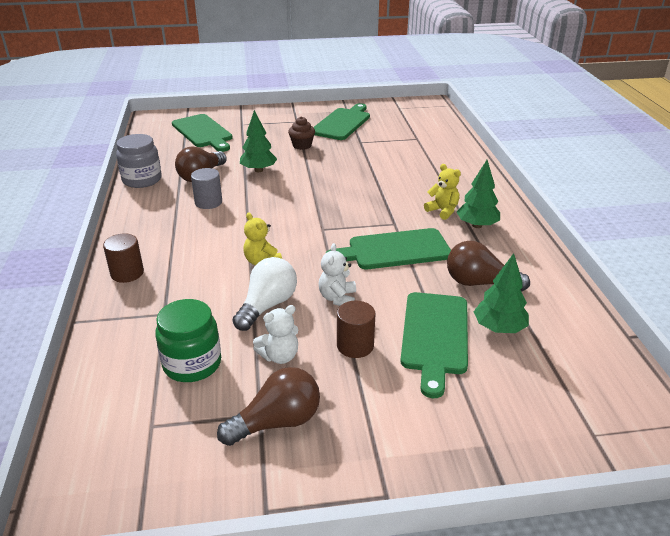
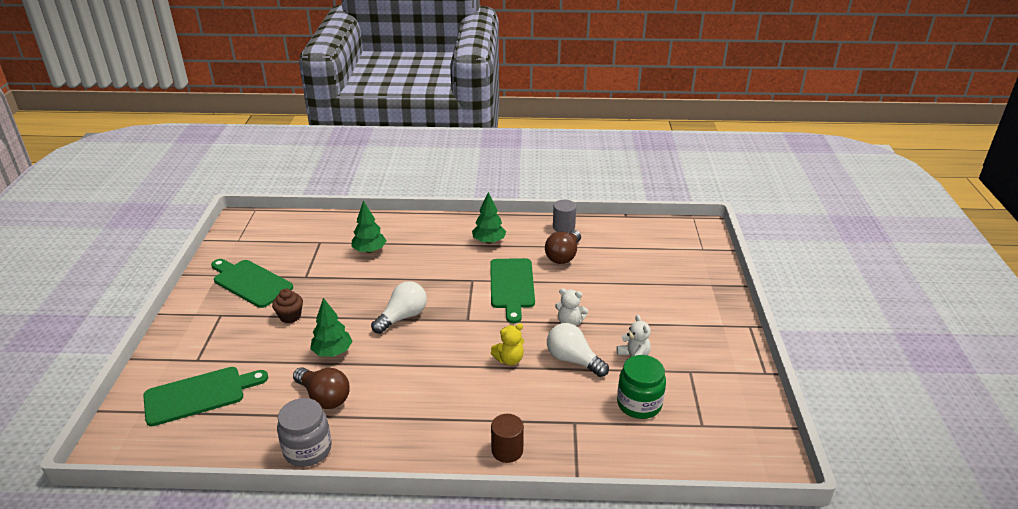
camera: 80 degrees left, 0 degrees up
(208, 202) = (388, 392): grey cylinder -> grey cylinder (563, 227)
(277, 422) = (697, 363): brown light bulb -> none
(316, 194) = (403, 317): none -> white light bulb
(355, 345) = (625, 321): brown cylinder -> none
(435, 336) = (618, 285): green cutting board -> none
(443, 211) = (461, 253): yellow teddy bear -> none
(499, 328) = (613, 259): green tree -> green tree (369, 251)

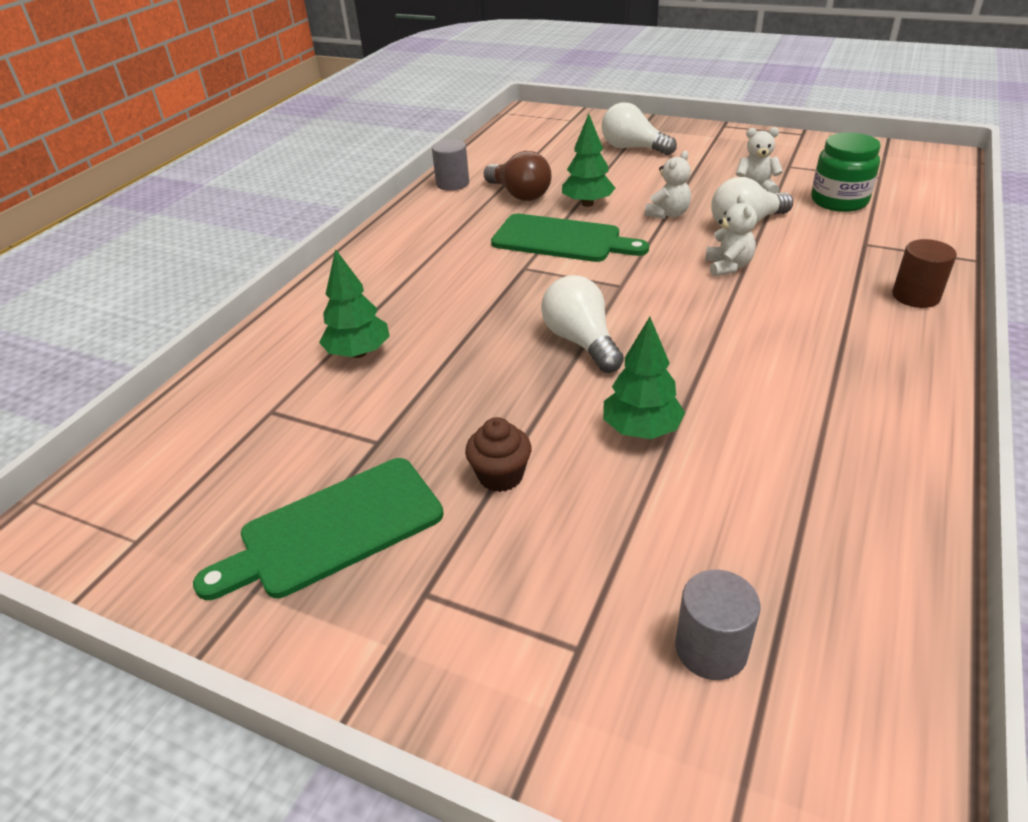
camera: 65 degrees left, 5 degrees up
(199, 395) = (711, 649): green cutting board -> grey cylinder
(307, 449) = (904, 487): grey jar -> none
(324, 397) = (766, 453): brown light bulb -> none
(489, 241) = (436, 240): green tree -> green tree (587, 204)
(509, 359) = (728, 266): yellow teddy bear -> white teddy bear
(669, 288) = (633, 148): none -> white light bulb

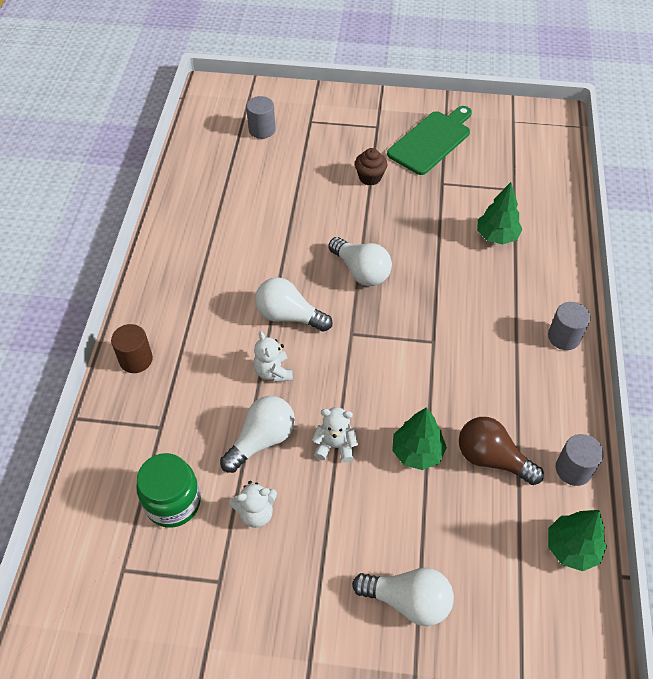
camera: 160 degrees right, 15 degrees up
(374, 254) = (564, 337): none -> grey cylinder
(562, 239) = (418, 386): green cutting board -> none
(641, 430) = (308, 215): green tree -> green tree (572, 548)
(668, 214) = (335, 446): white teddy bear -> white teddy bear turned 75 degrees clockwise
(700, 310) = (289, 316): none -> white light bulb

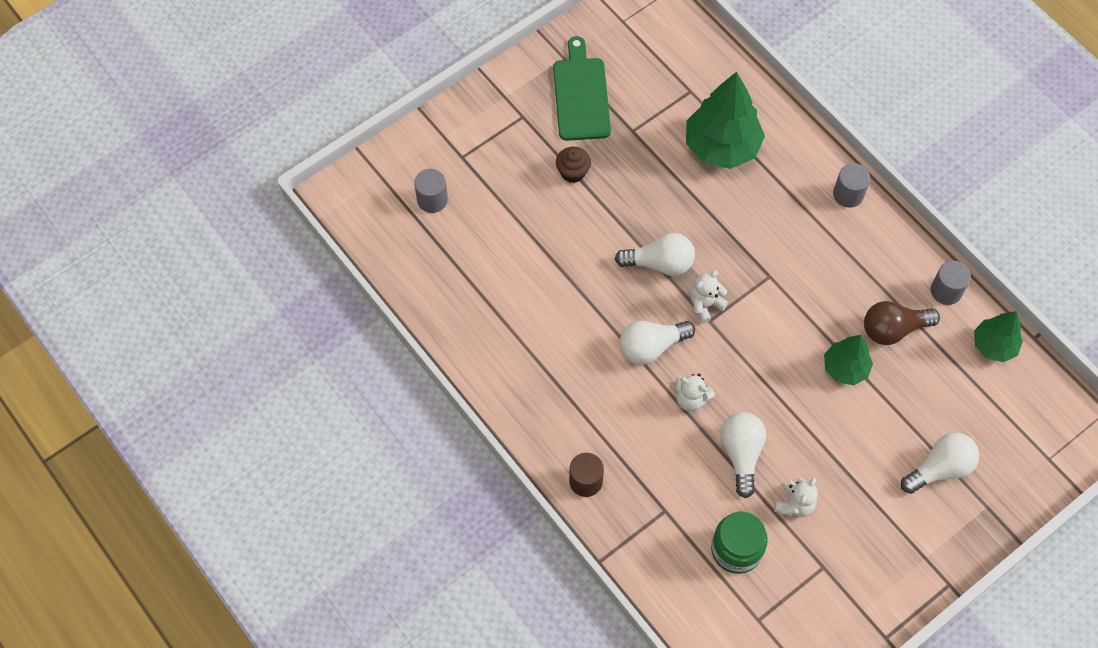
camera: 45 degrees left, 10 degrees up
(335, 446) = (791, 413): white teddy bear -> white teddy bear (705, 305)
(496, 236) = (721, 147): green tree -> green tree, size x1.73

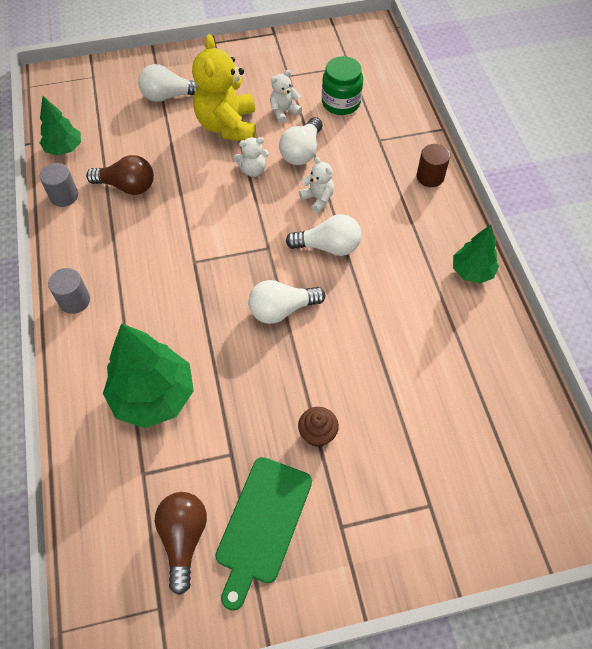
camera: 155 degrees left, 5 degrees down
(432, 200) = (480, 467): grey cylinder -> none
(632, 64) = (183, 538): none -> brown light bulb
(660, 263) = (282, 309): white light bulb -> white light bulb turned 45 degrees counterclockwise
(705, 305) = (263, 260): white teddy bear -> white teddy bear (253, 170)
(844, 454) = (227, 126): none -> yellow teddy bear
(845, 368) = (185, 175): green tree -> green tree (472, 272)

